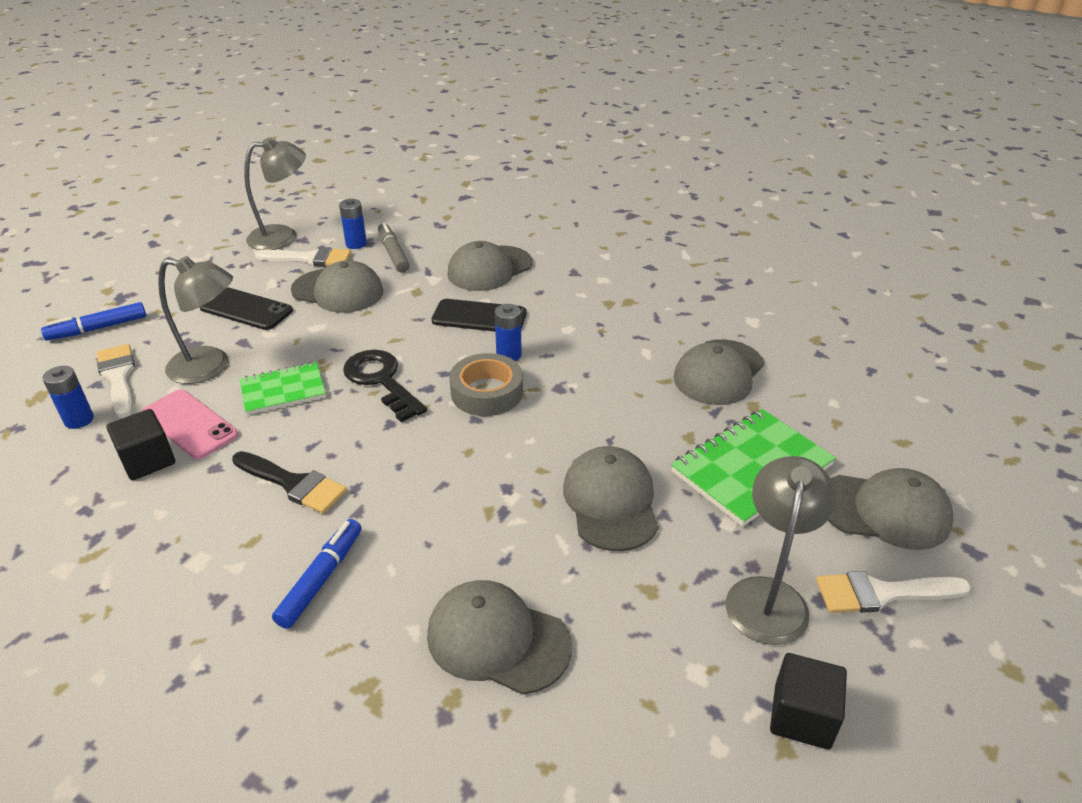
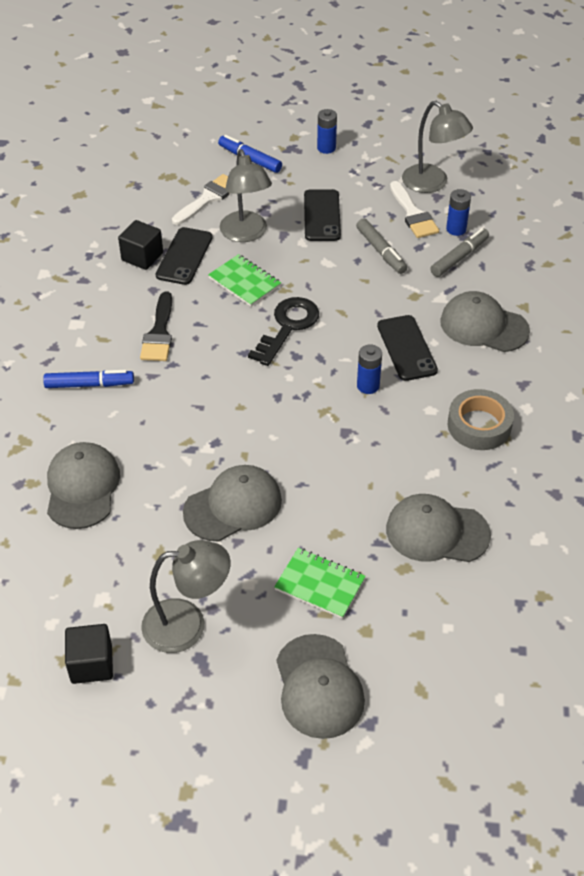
camera: 65 degrees right, 10 degrees up
(79, 420) = (159, 206): blue battery -> blue battery (326, 148)
(189, 424) = (184, 256): pink phone -> black phone
(338, 291) = (381, 251): grey cap -> grey marker
(487, 392) = (312, 391): grey tape -> grey tape (479, 425)
(751, 468) = (320, 584): green notebook -> green notebook, size x0.63
(881, 593) = (224, 696): white brush -> none

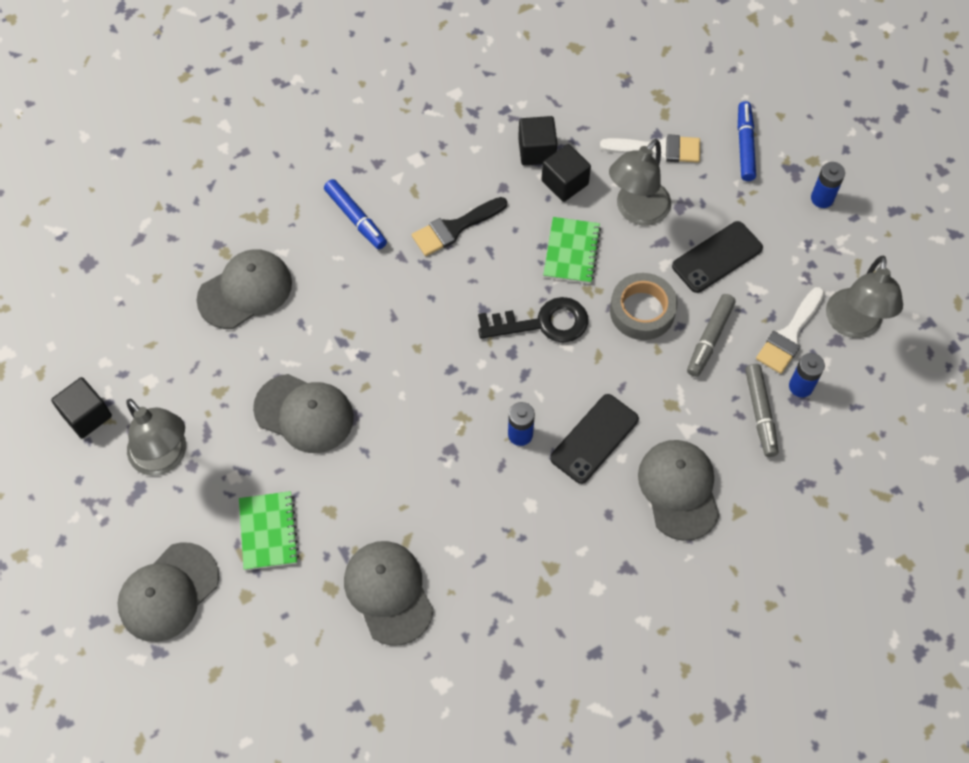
camera: 55 degrees right, 15 degrees up
(184, 256) = (565, 182): black phone -> black cube
(459, 257) = (760, 413): grey marker -> grey marker turned 75 degrees clockwise
(479, 425) = (542, 558): grey tape -> grey tape (642, 311)

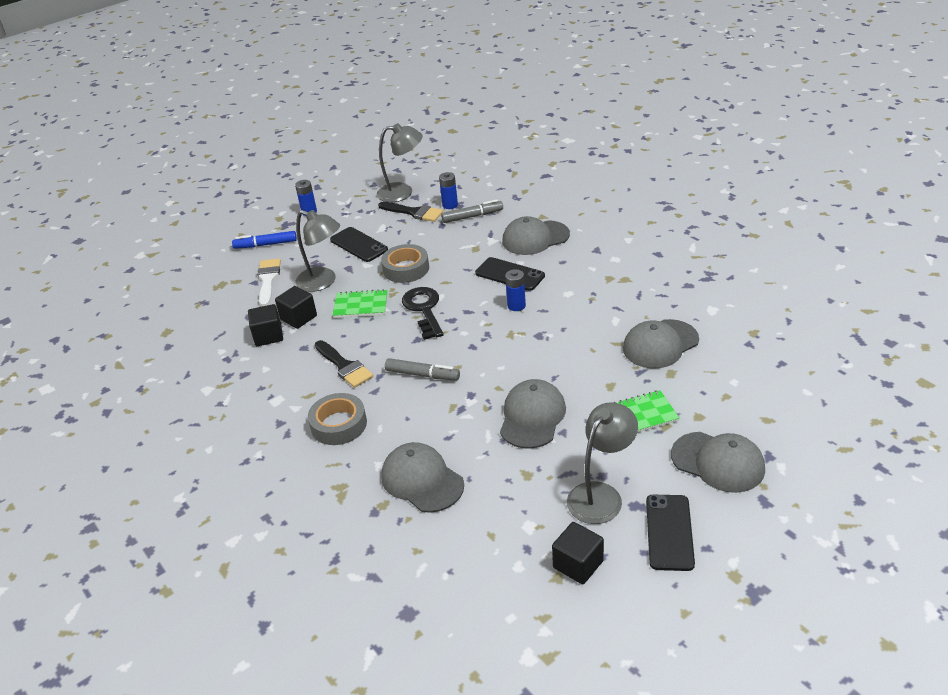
camera: 95 degrees left, 25 degrees down
(93, 510) = (669, 532): none -> black phone
(356, 218) = (339, 424): blue marker -> grey tape
(709, 339) = (422, 240): grey marker -> grey marker (422, 375)
(789, 335) = (414, 212): white brush -> black brush

